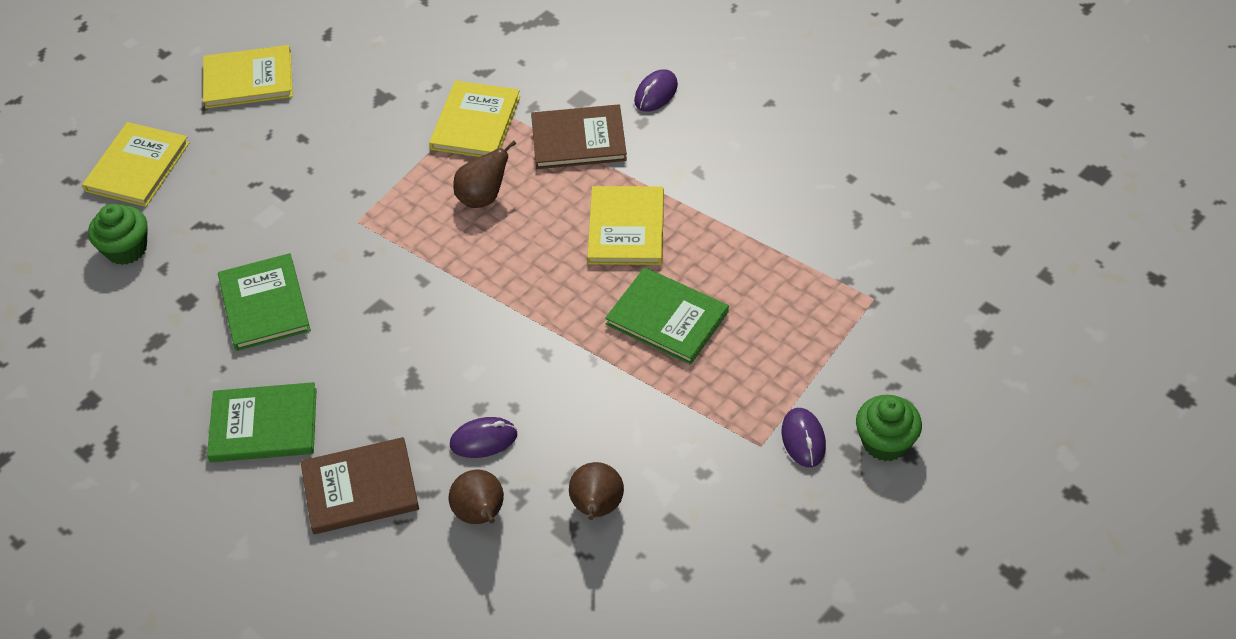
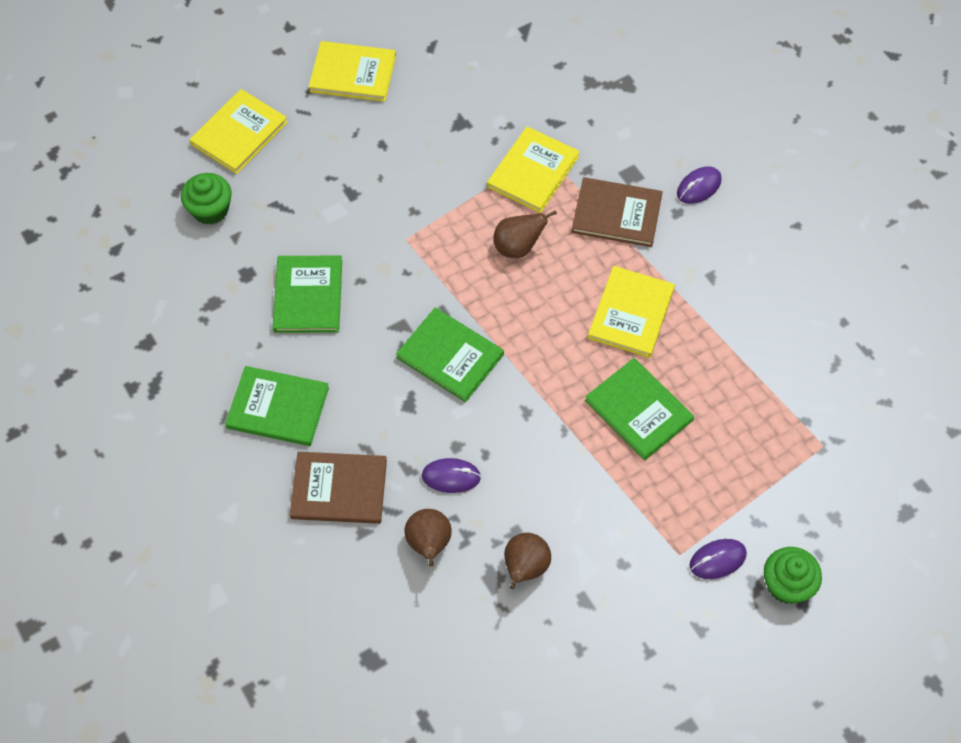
camera: 15 degrees right, 10 degrees up
(443, 321) = (450, 356): none -> green book
(803, 439) = (717, 560): purple mouse -> purple mouse turned 60 degrees clockwise

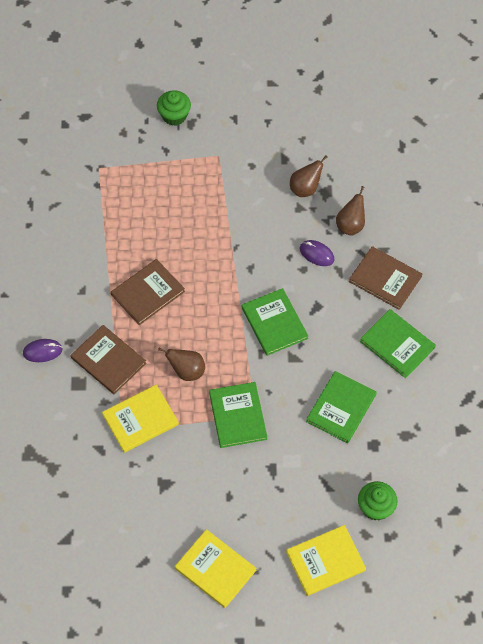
camera: 150 degrees left, 0 degrees up
(631, 313) = (148, 293): yellow book -> brown book
(638, 410) = (185, 236): green book -> green book (238, 416)
(717, 560) = (200, 143): purple mouse -> none

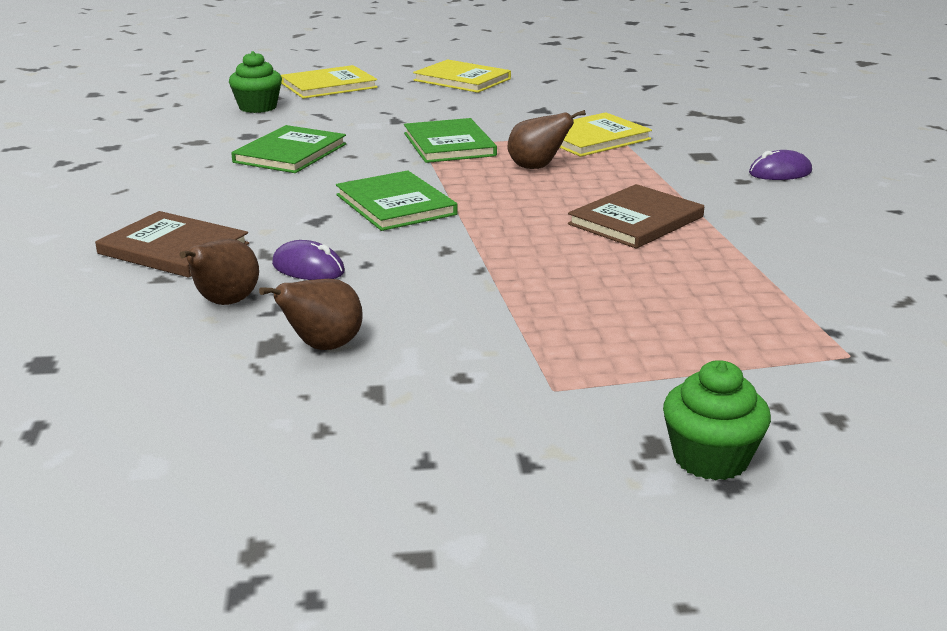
camera: 175 degrees right, 35 degrees down
(108, 360) = (667, 170): brown book -> none
(397, 344) = (179, 196): green book -> none

